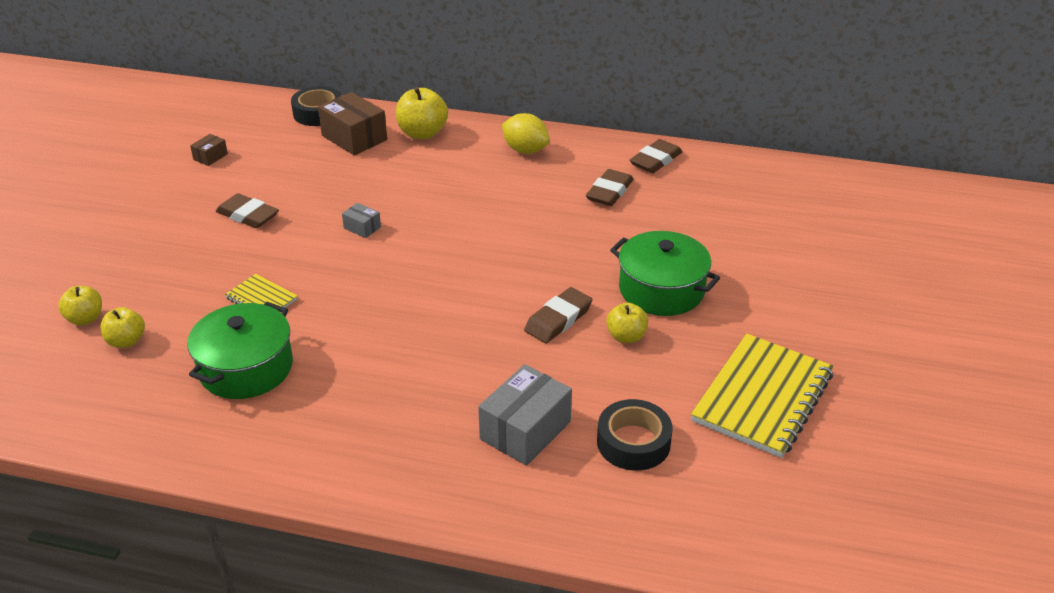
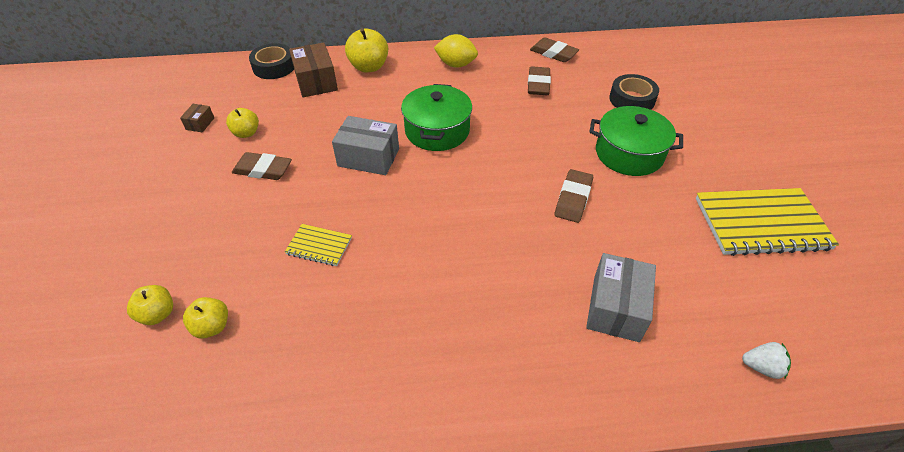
camera: 20 degrees left, 10 degrees up
(246, 368) = (343, 320): green pot -> green pot (437, 130)
(354, 138) = (316, 81): brown box -> brown box turned 45 degrees clockwise
(362, 227) = (368, 157): grey box -> grey box, size x2.04
(626, 336) = (632, 199): yellow apple -> yellow apple (246, 133)
(633, 442) = (702, 292): black tape -> black tape (632, 99)
(641, 523) = (761, 367): none -> white strawberry
(655, 160) = (553, 53): brown eraser -> brown eraser turned 75 degrees counterclockwise
(762, 397) = (761, 224): yellow notebook -> yellow notebook turned 75 degrees clockwise

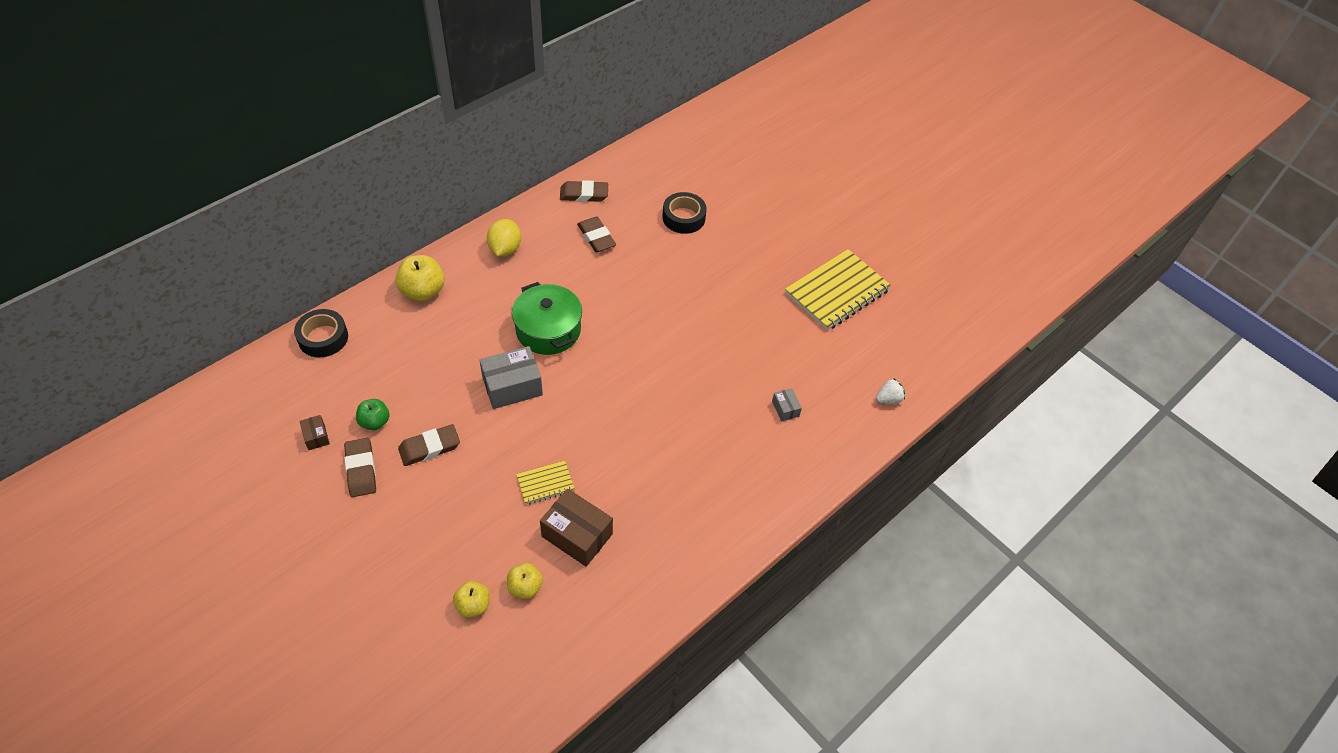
camera: 40 degrees left, 5 degrees up
(246, 133) = (375, 422): yellow apple -> green apple
(316, 81) = (386, 333): brown box -> brown box (577, 535)
(456, 64) = (505, 249): yellow lemon -> yellow lemon turned 60 degrees counterclockwise
(573, 199) = (702, 338): brown eraser -> brown eraser (361, 469)
(616, 308) = (785, 409): grey box -> grey box, size x0.49
(629, 154) = (715, 275): green pot -> none

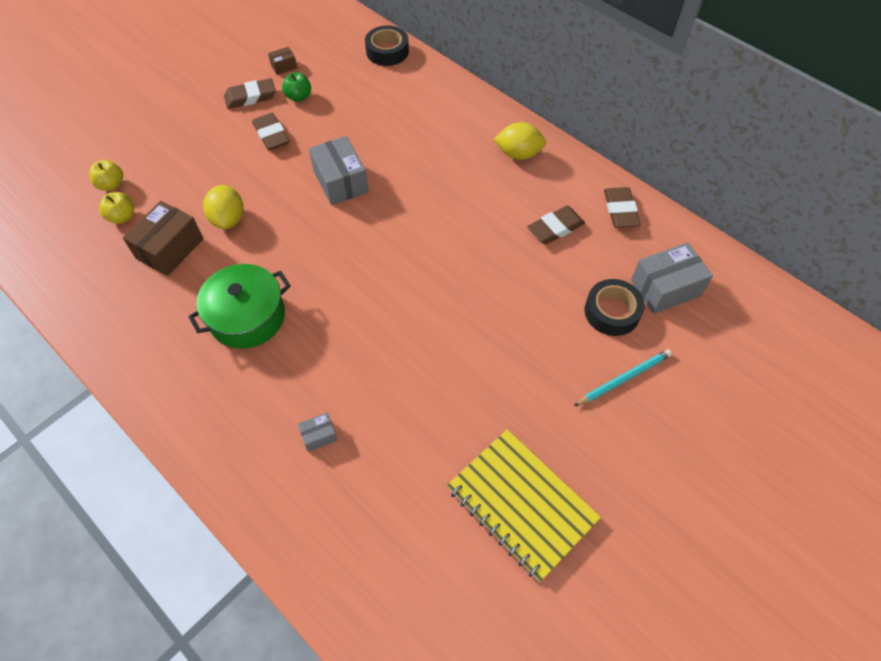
camera: 90 degrees right, 5 degrees up
(423, 291) = (450, 103): yellow apple -> none
(545, 483) = (228, 219): yellow notebook -> yellow lemon
(548, 330) = (414, 200): green pot -> green pot (247, 317)
(665, 184) = (665, 288): none -> grey box
(741, 221) = (624, 378): none -> turquoise pencil
(888, 399) = (338, 570): white strawberry -> none

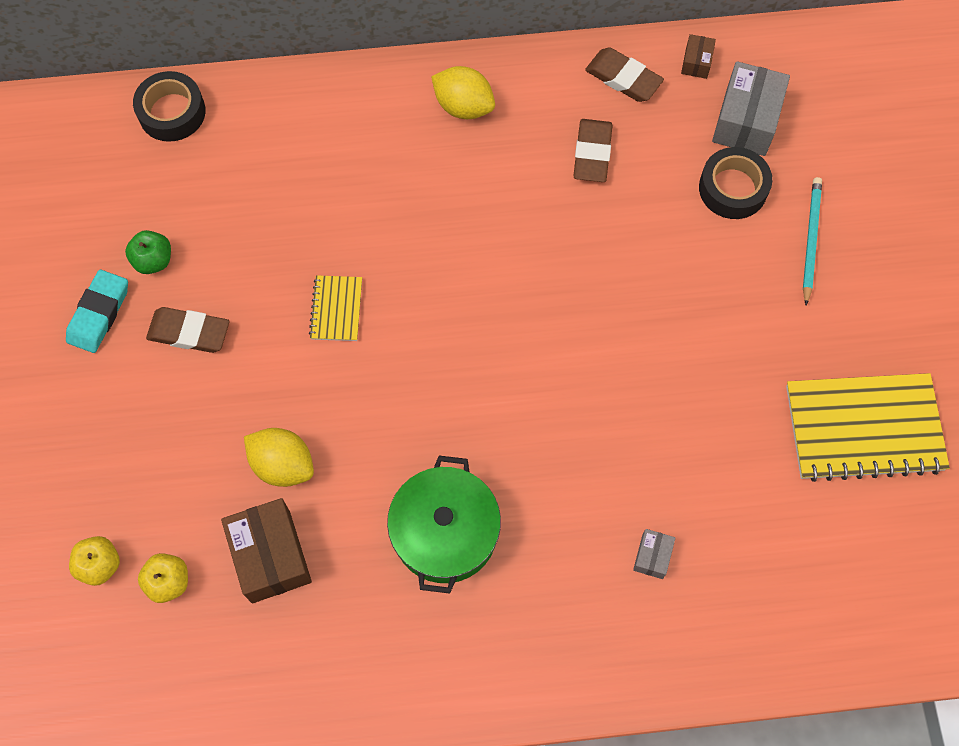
camera: 50 degrees left, 10 degrees up
(250, 97) = (99, 313): brown eraser -> turquoise eraser
(284, 66) = (81, 241): brown box -> brown box (696, 62)
(340, 181) = (336, 309): grey box -> yellow notebook
(518, 154) = (463, 106): yellow lemon -> yellow lemon turned 75 degrees clockwise

